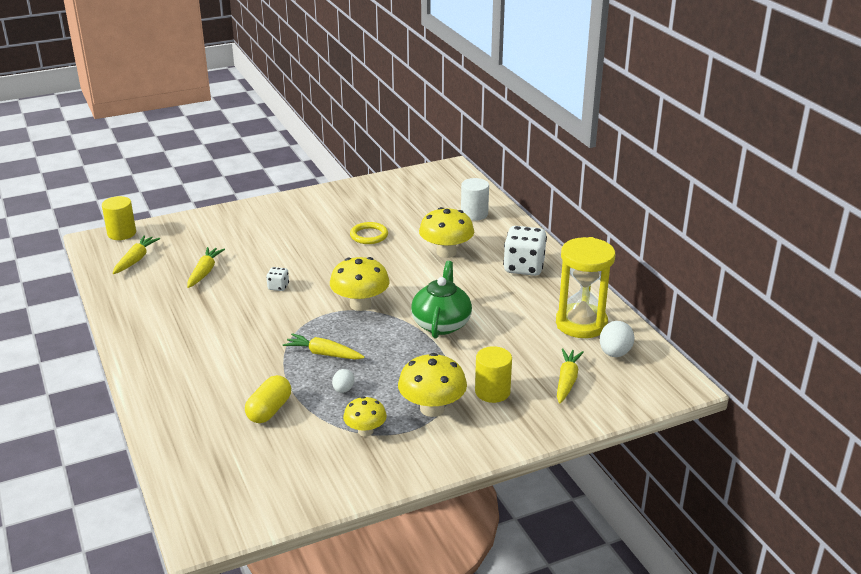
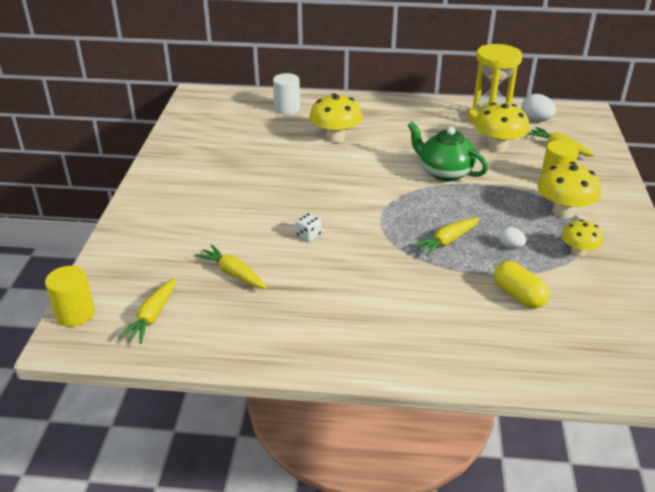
camera: 60 degrees left, 5 degrees up
(136, 260) = (152, 316): yellow carrot -> yellow carrot turned 120 degrees counterclockwise
(360, 304) = (381, 200): yellow mushroom -> yellow mushroom (498, 147)
(369, 235) = (266, 163): yellow ring -> none
(524, 267) = (391, 115): white dice -> none

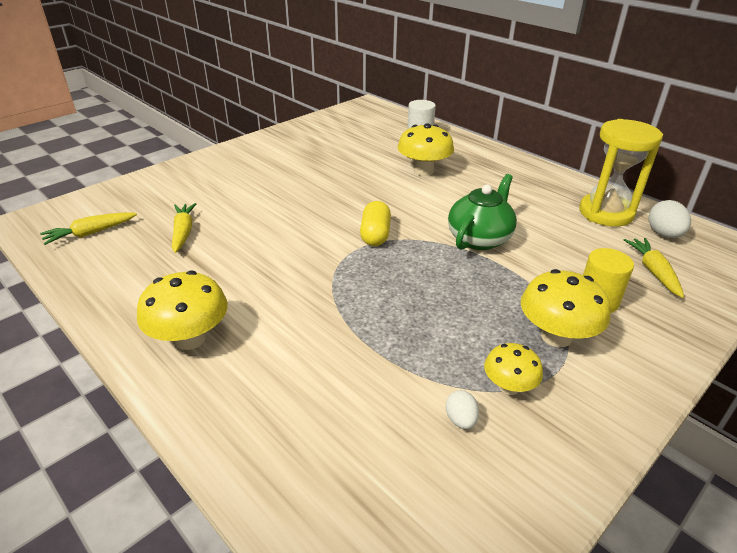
camera: 40 degrees right, 0 degrees up
(75, 314) = (60, 208): yellow cylinder -> none
(308, 235) = (279, 233): white dice -> none
(444, 172) = (479, 238): green teapot -> green teapot turned 45 degrees clockwise
(447, 241) = (384, 298): yellow carrot -> none
(498, 147) = (575, 241): yellow mushroom -> yellow mushroom (190, 338)
(510, 246) = (439, 337): white egg -> white egg (460, 420)
(519, 295) = (371, 389): yellow capsule -> yellow capsule (375, 235)

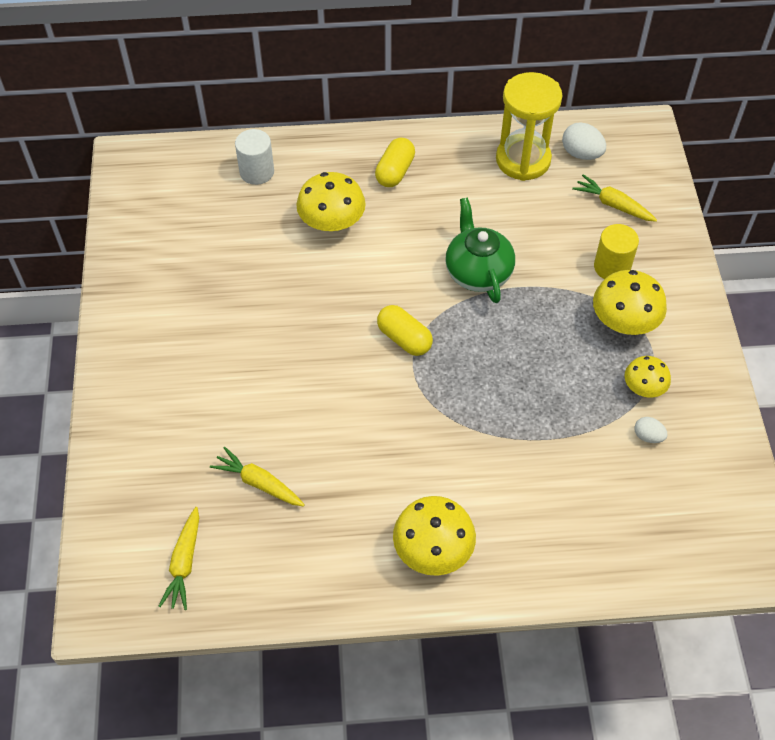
camera: 50 degrees left, 20 degrees up
(501, 173) = (395, 172): none -> yellow capsule

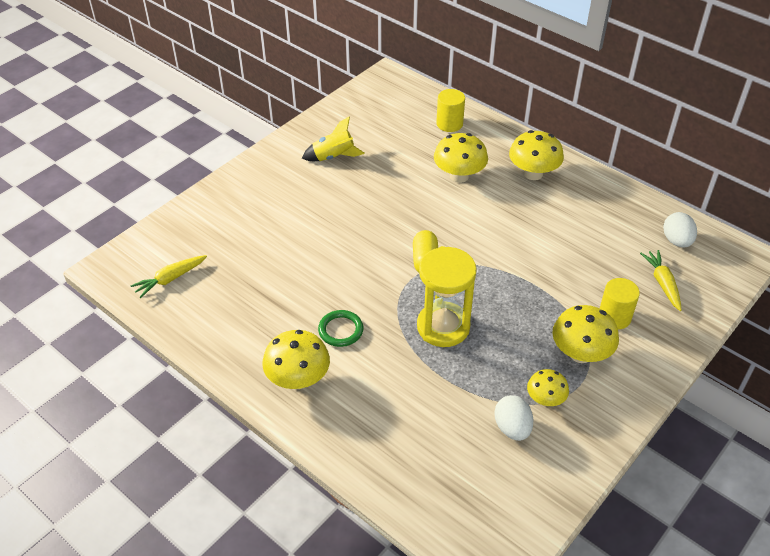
camera: 45 degrees right, 10 degrees down
(185, 295) = (333, 157): none -> yellow rocket
(257, 172) = (449, 124): white cylinder -> yellow cylinder
(259, 483) = (253, 271): yellow carrot -> none
(395, 172) = (533, 173): yellow capsule -> yellow mushroom
(412, 471) = (340, 330): none -> green ring
(478, 272) = (517, 258): green teapot -> none
(523, 160) = (628, 219): yellow hourglass -> yellow hourglass (443, 327)
(648, 436) = (512, 428): white egg -> white egg, size x1.64

